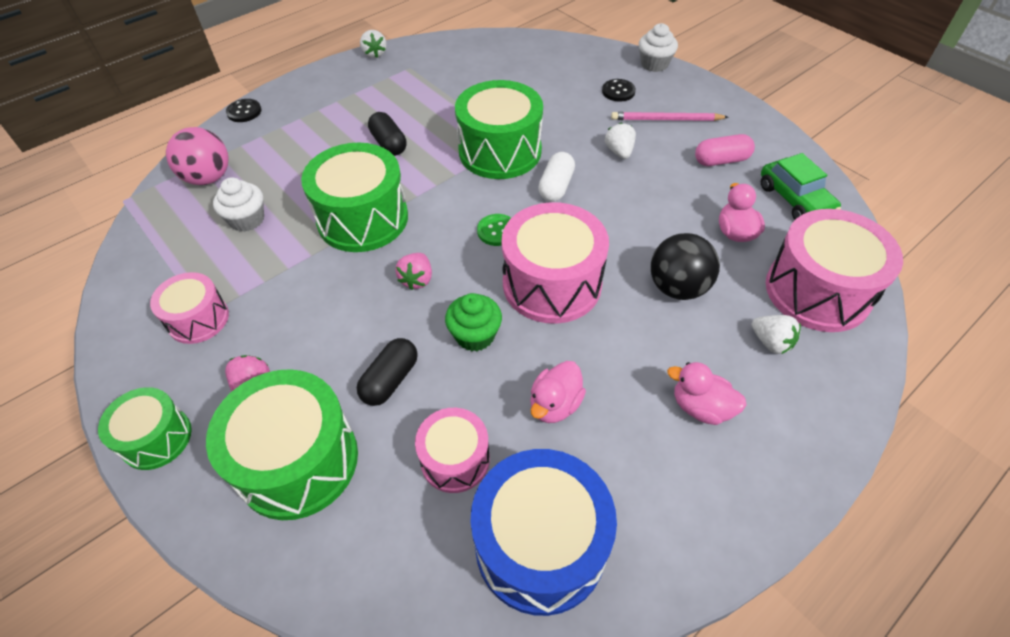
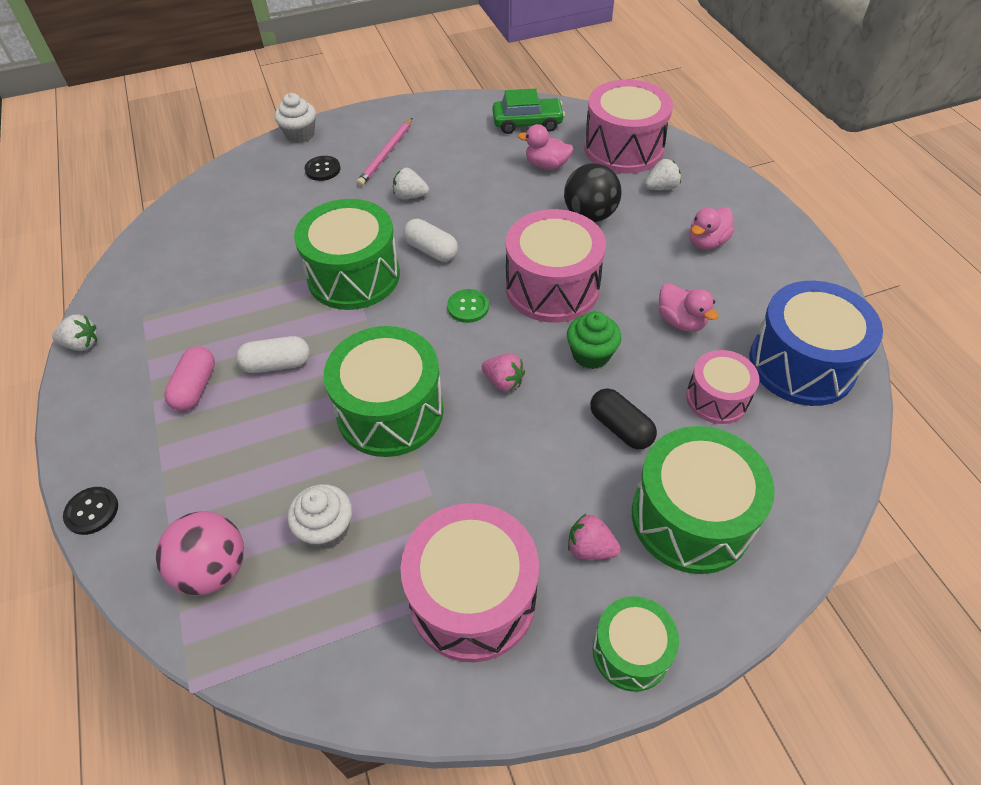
camera: 70 degrees left, 0 degrees up
(198, 319) = (472, 598): pink drum -> pink drum, size x1.73
(389, 144) = (277, 364): black capsule -> white capsule
(721, 160) = (460, 143): pink capsule -> pink capsule (195, 388)

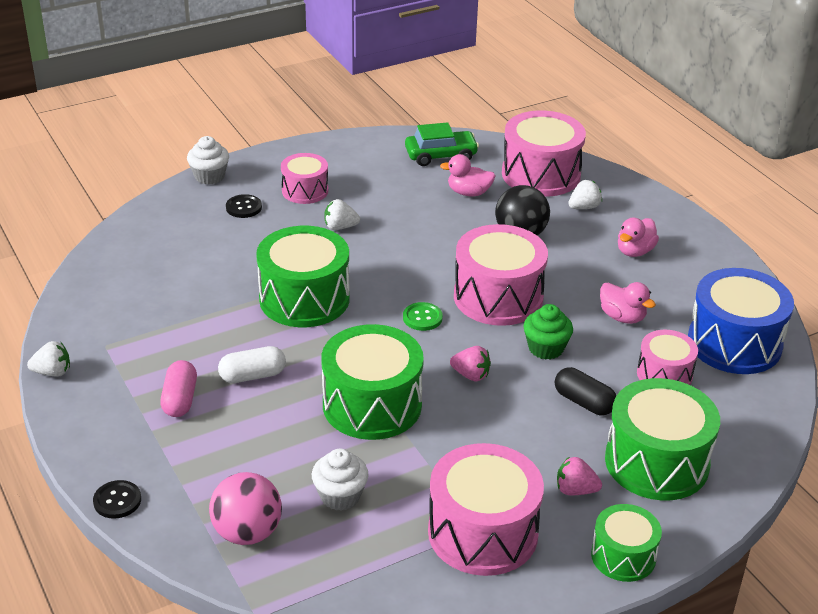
camera: 10 degrees left, 15 degrees down
(386, 154) = (305, 190): pink pencil -> pink drum
(431, 250) = (374, 273): white capsule -> none

